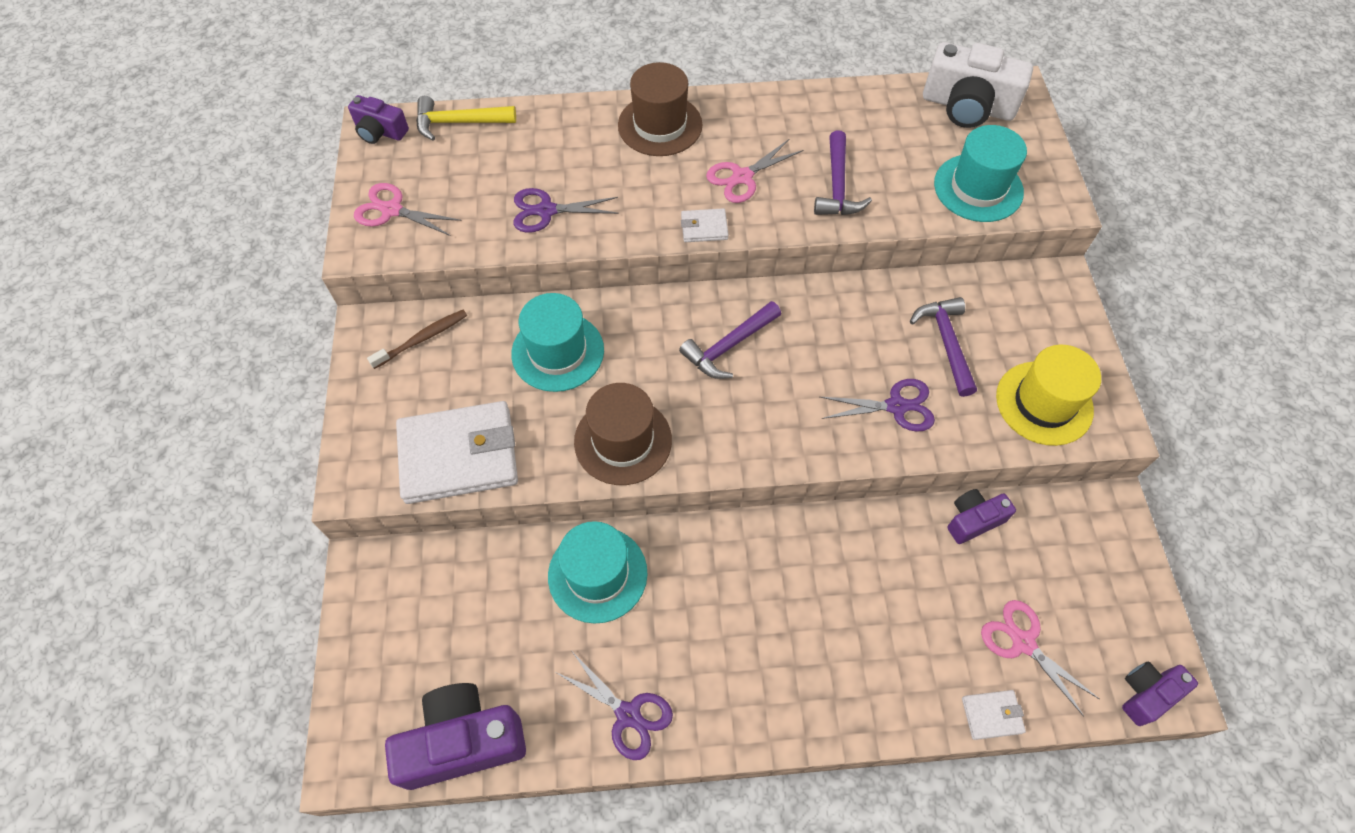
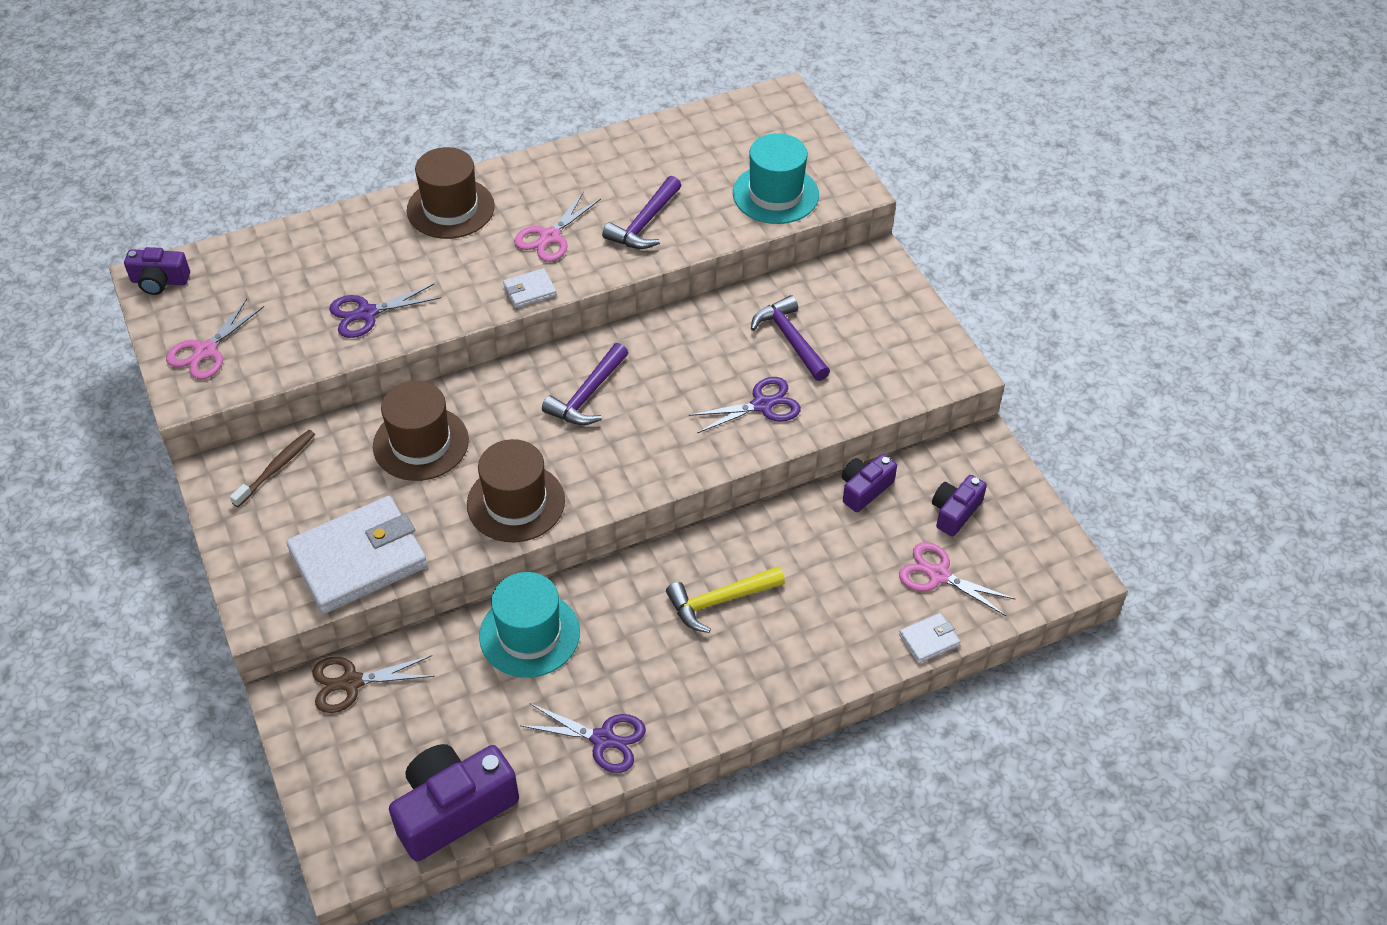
camera: 20 degrees left, 10 degrees down
(392, 210) = (206, 351): pink scissors -> pink scissors turned 60 degrees counterclockwise
(420, 571) = (351, 682): none -> brown scissors
(458, 122) = (240, 253): yellow hammer -> yellow hammer (719, 601)
(557, 352) = (421, 443): turquoise hat -> brown hat
(837, 186) = (644, 224): purple hammer -> purple hammer turned 45 degrees clockwise
(967, 106) = (743, 123): white camera -> none
(1044, 403) = (893, 367): yellow hat -> none
(1147, 694) = (1054, 583): purple camera -> purple camera (955, 512)

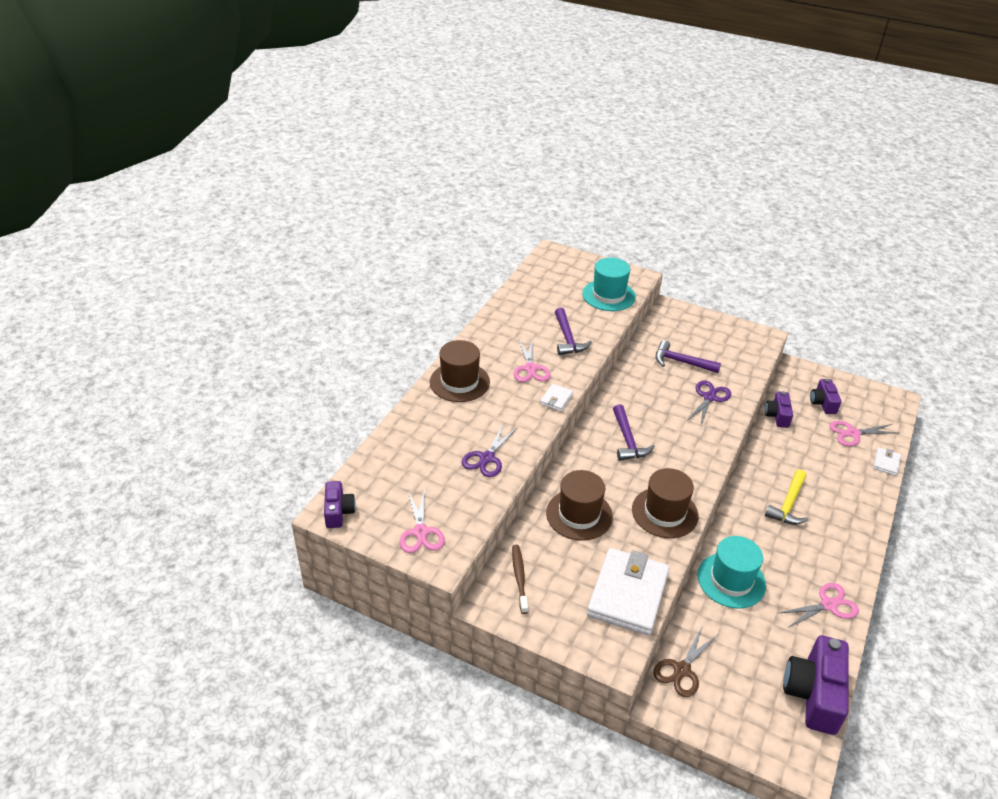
camera: 40 degrees left, 10 degrees down
(159, 281) = (338, 511): purple camera -> purple camera turned 60 degrees counterclockwise
(603, 739) = (828, 605): purple scissors -> pink scissors

